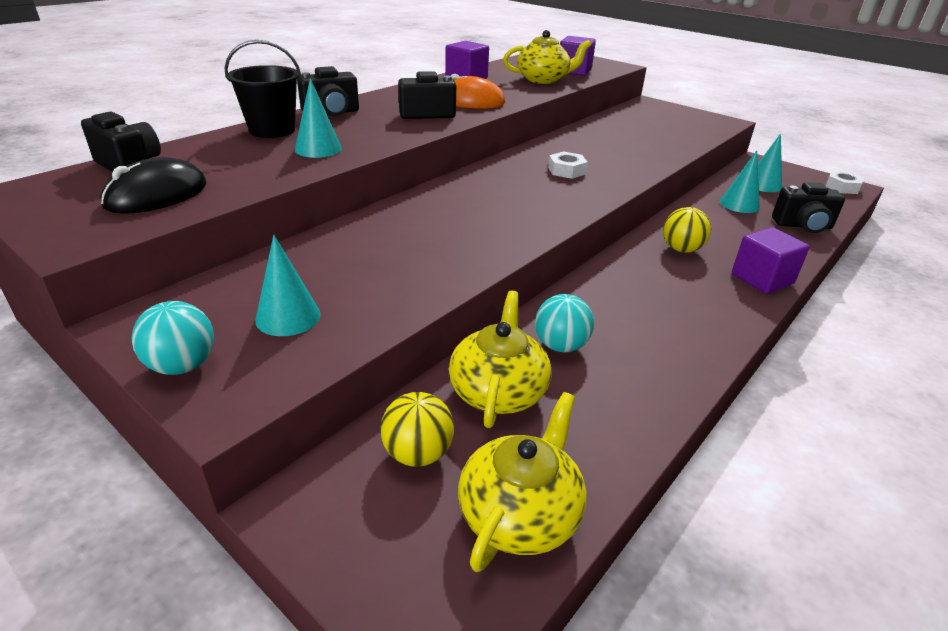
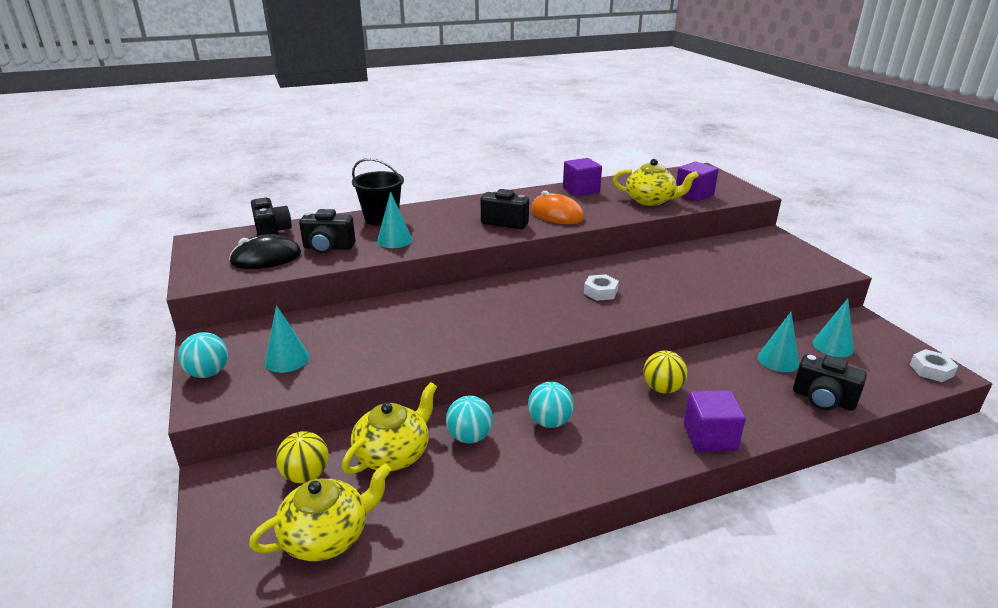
camera: 30 degrees right, 5 degrees down
(331, 113) = (437, 209): black camera -> black camera (328, 247)
(620, 307) = (549, 422): none -> turquoise ball

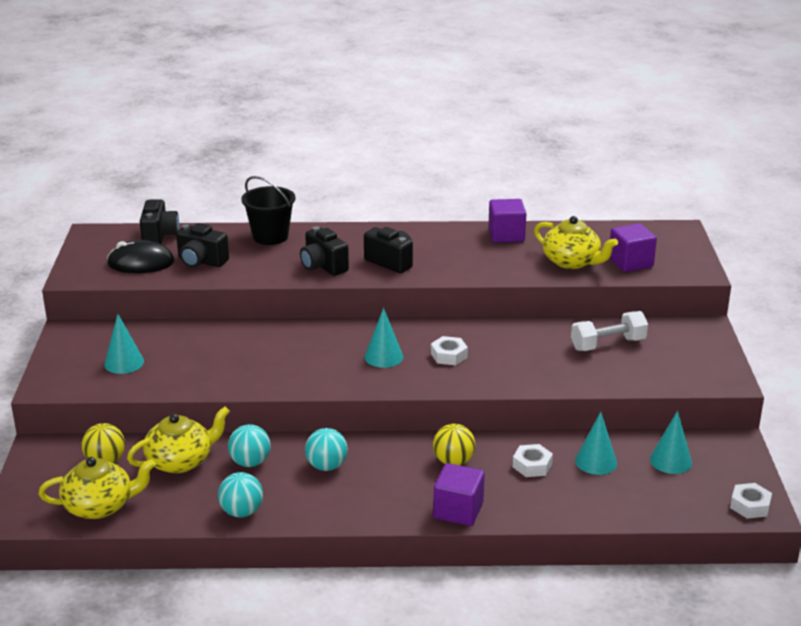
camera: 20 degrees right, 0 degrees up
(208, 373) = (57, 361): turquoise ball -> turquoise ball (241, 512)
(394, 240) = (267, 264): turquoise cone -> turquoise cone (383, 357)
(557, 214) = (451, 262): orange mouse -> none
(717, 260) = (608, 344): none -> white dumbbell
(731, 376) = (532, 465): none -> white nut
(823, 399) = (601, 505): black camera -> black camera (323, 266)

